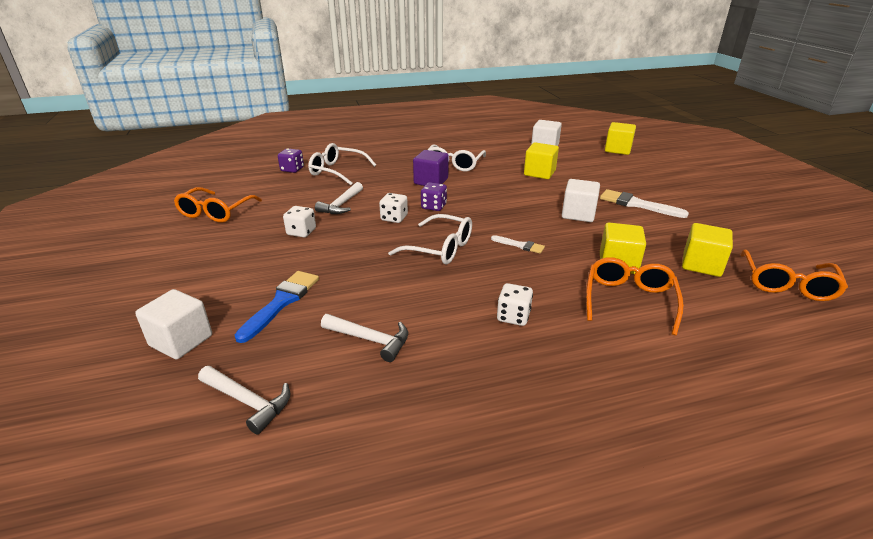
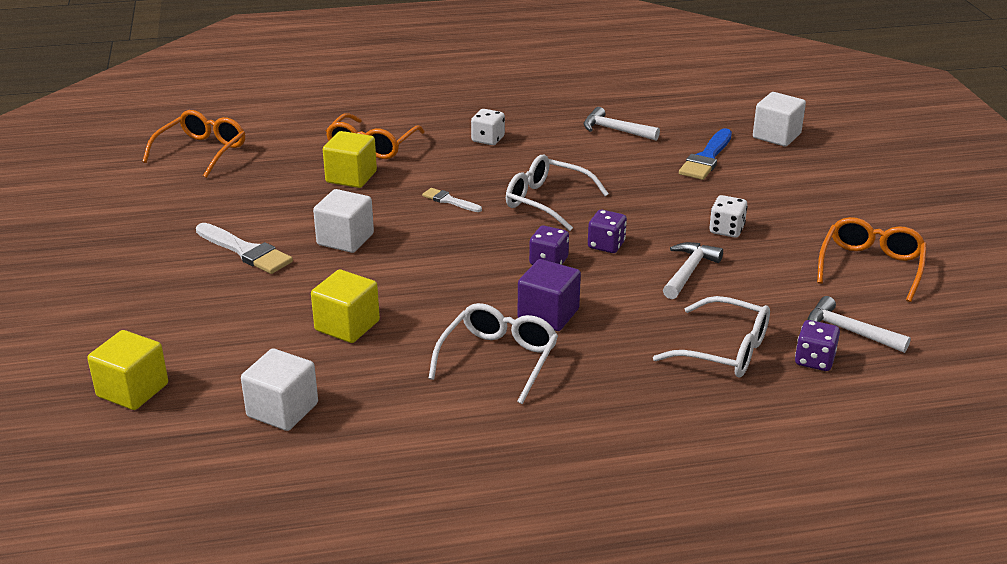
camera: 175 degrees left, 0 degrees up
(248, 402) = (695, 104): white hammer -> white hammer (848, 331)
(394, 218) = (606, 245): white dice -> purple dice
(701, 265) = (262, 172): yellow cube -> none

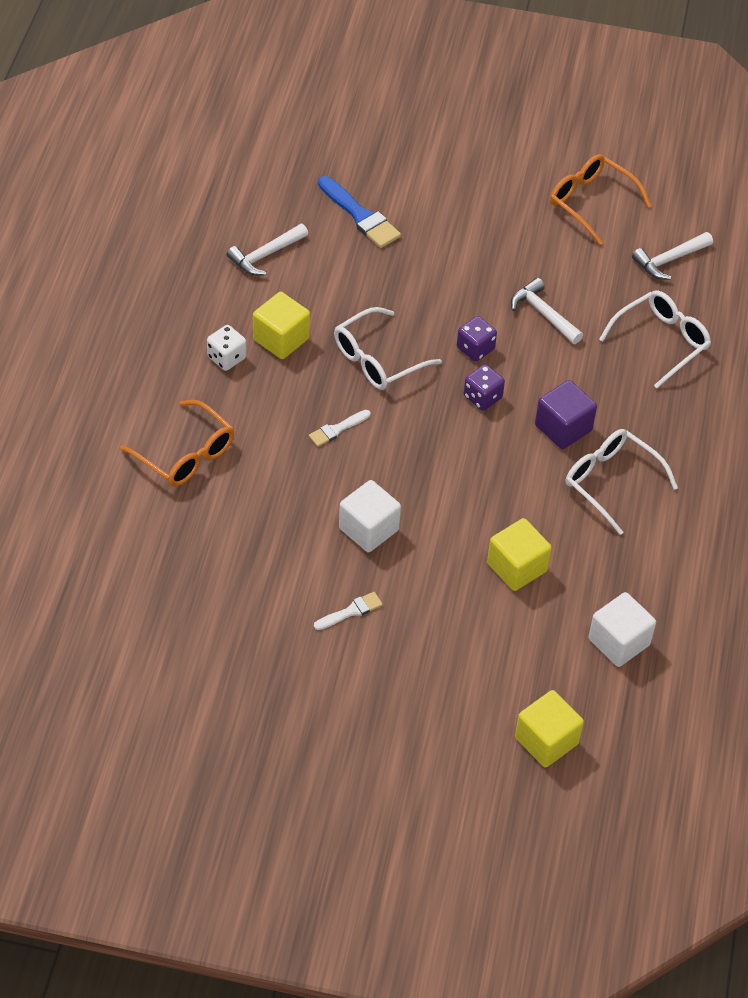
camera: 70 degrees left, 20 degrees up
(202, 152) = (110, 604): orange glasses -> none
(246, 251) = (351, 611): white brush -> white brush, size x0.57
(351, 177) = (245, 490): yellow cube -> yellow cube (281, 339)
(726, 230) = (492, 261): white dice -> none
(776, 136) = (346, 149): white cube -> none
(814, 360) = (695, 297): purple dice -> none

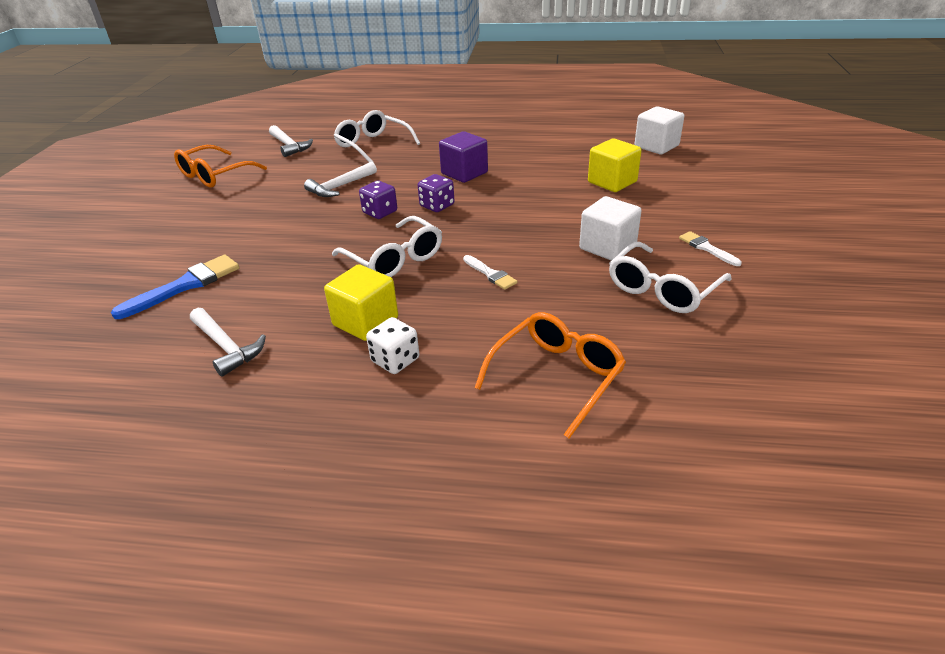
camera: 90 degrees left, 15 degrees down
(546, 740) = (761, 164): yellow cube -> none
(611, 482) = (513, 155): white glasses -> white glasses (662, 289)

